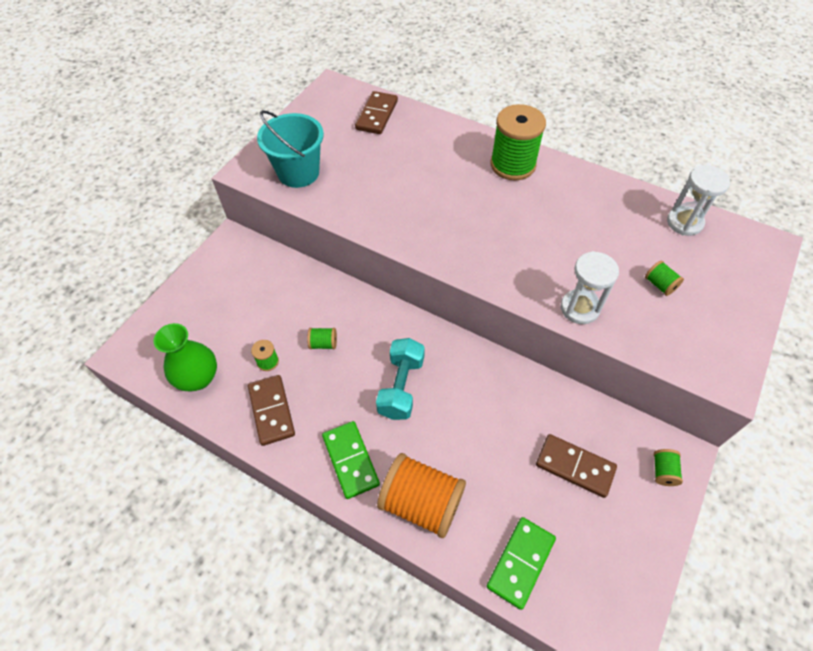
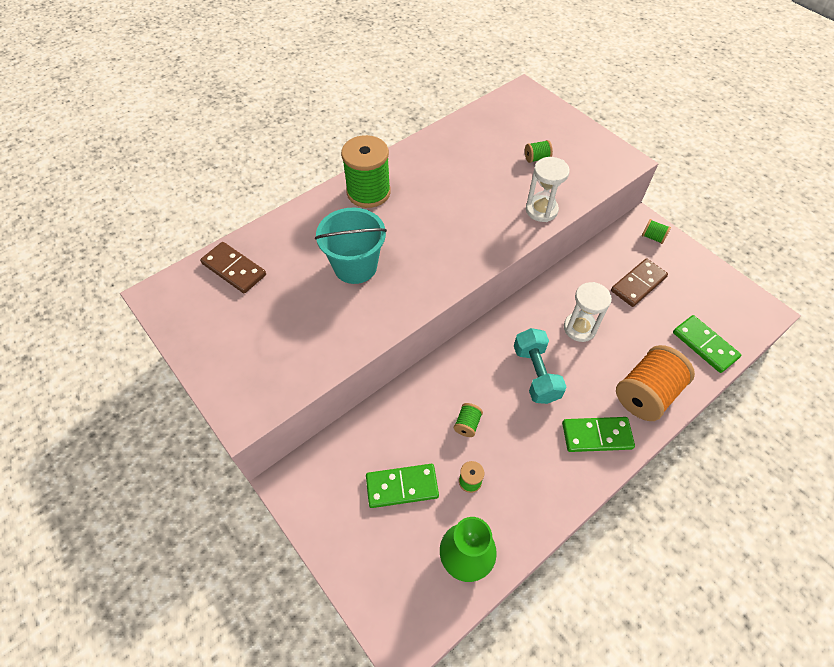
camera: 70 degrees left, 0 degrees up
(248, 313) = (402, 487): none -> green domino
(272, 411) = (528, 491): brown domino -> none
(298, 172) = (278, 363): turquoise bucket -> turquoise bucket (355, 266)
(401, 387) = (536, 374): turquoise dumbbell -> turquoise dumbbell turned 45 degrees clockwise
(684, 222) = (485, 121): white hourglass -> white hourglass (579, 328)

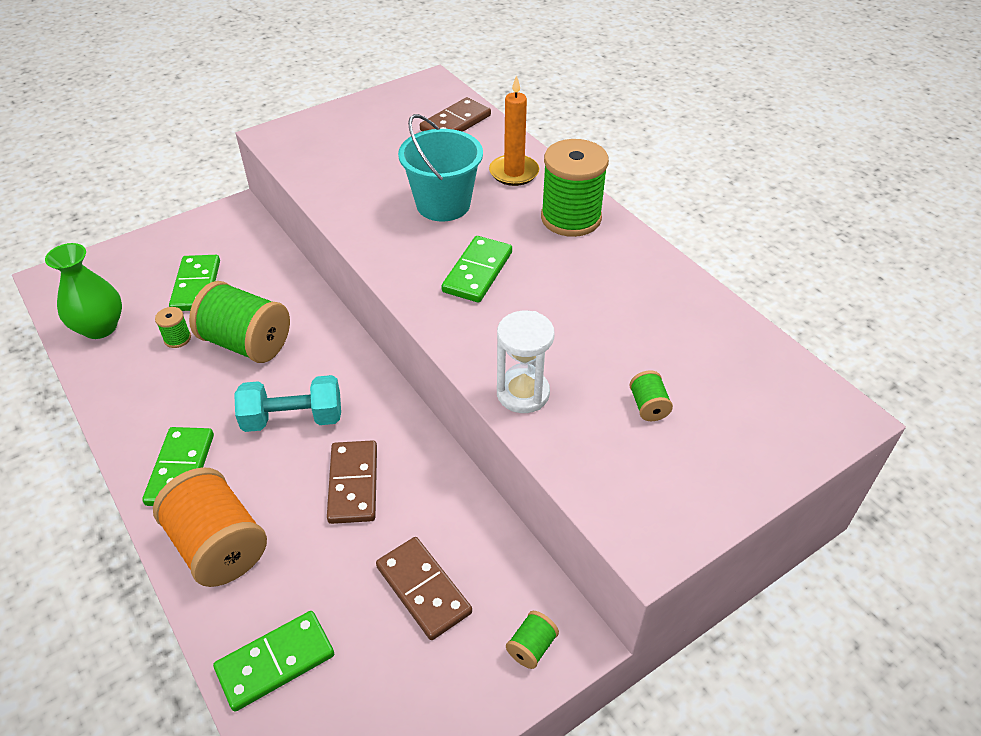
camera: 95 degrees right, 10 degrees down
(311, 226) = (514, 172): none -> orange candle
(434, 239) = (477, 272): none -> green domino
(467, 424) = (247, 343): green spool -> green spool, size x2.29
(579, 328) = (353, 484): white hourglass -> brown domino

